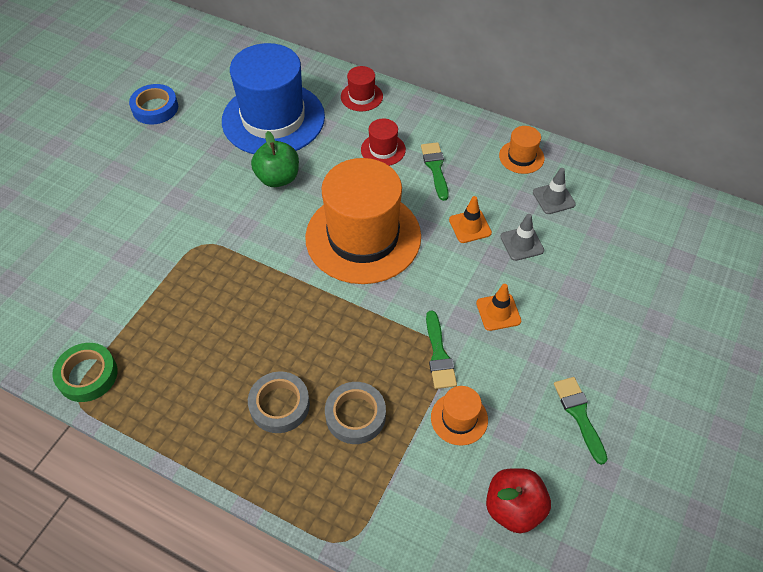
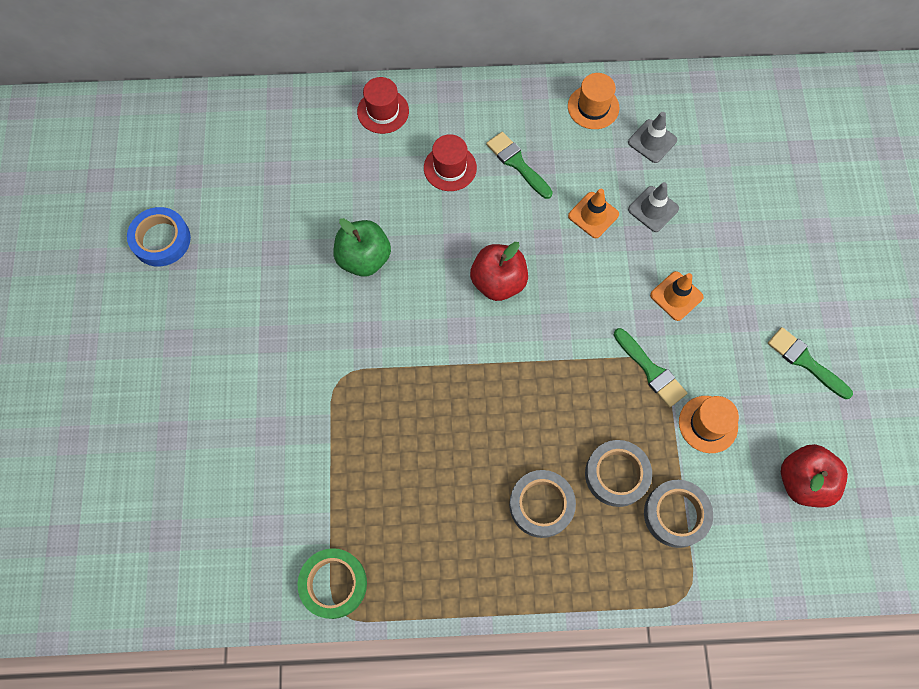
camera: 30 degrees left, 15 degrees up
(273, 119) = (306, 187): blue hat -> none
(363, 237) = (498, 282): orange hat -> red apple
(383, 472) = (676, 514): none -> grey tape

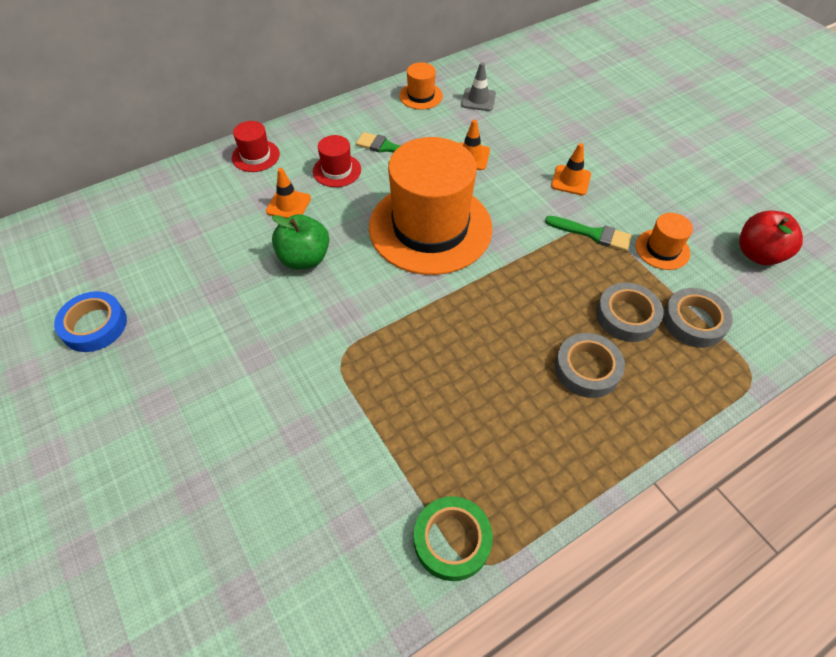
camera: 30 degrees left, 15 degrees down
(382, 188) = (288, 205): none -> orange traffic cone
(498, 282) = (430, 227): red apple -> orange hat
(653, 209) = (511, 136): grey traffic cone -> none
(805, 361) = (691, 181): green brush -> none

